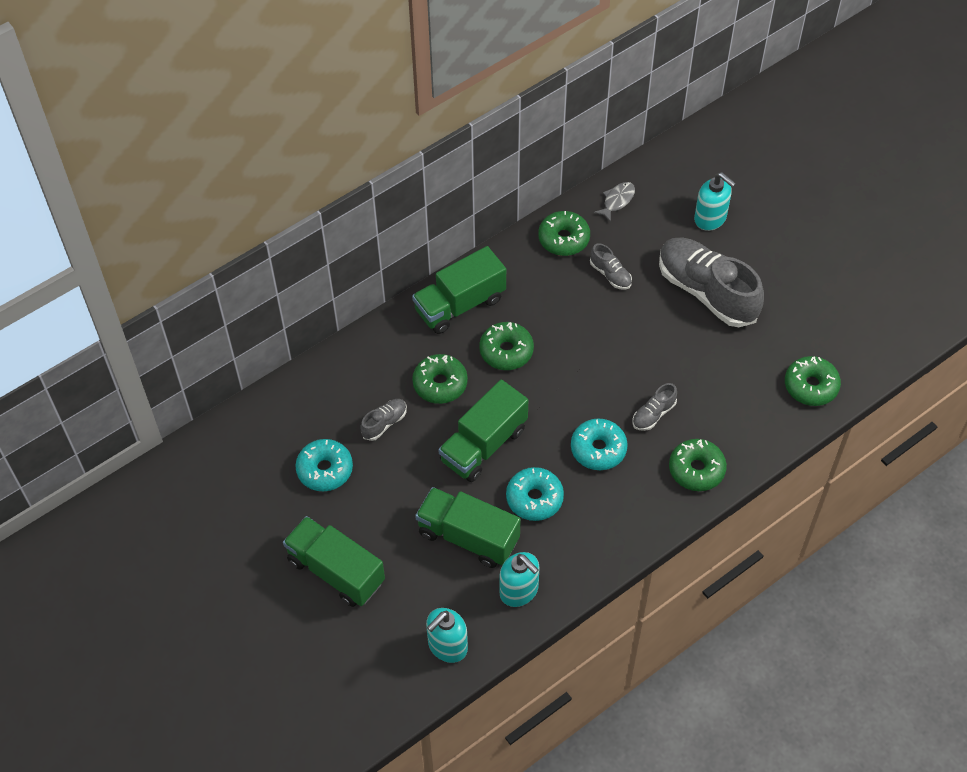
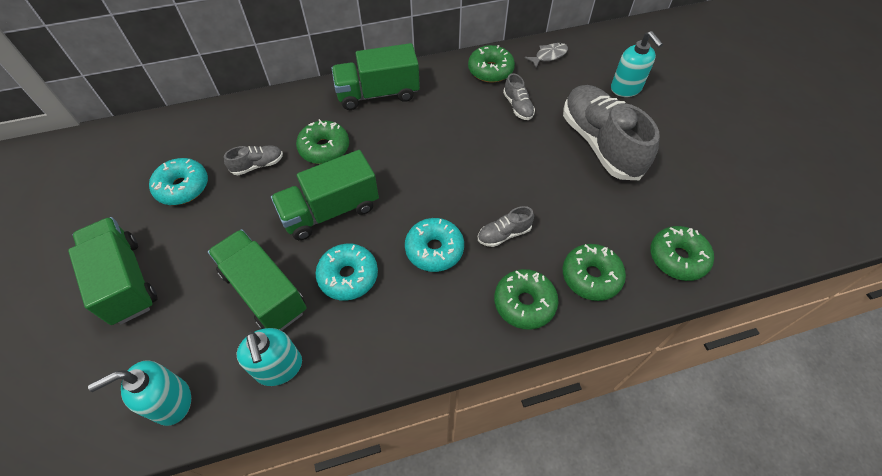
camera: 20 degrees right, 0 degrees up
(506, 351) = (396, 139): green donut -> green donut (591, 276)

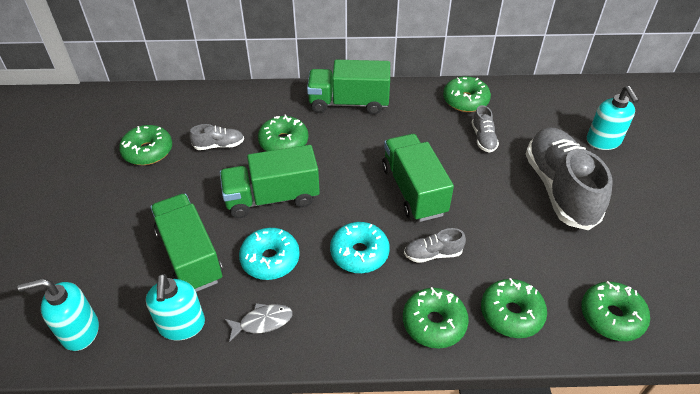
camera: 15 degrees right, 10 degrees down
(125, 281) = (75, 220): green truck -> green truck (413, 190)
(183, 187) = (148, 151): turquoise donut -> green donut
(549, 56) = (529, 97): grey fish -> grey fish (262, 322)

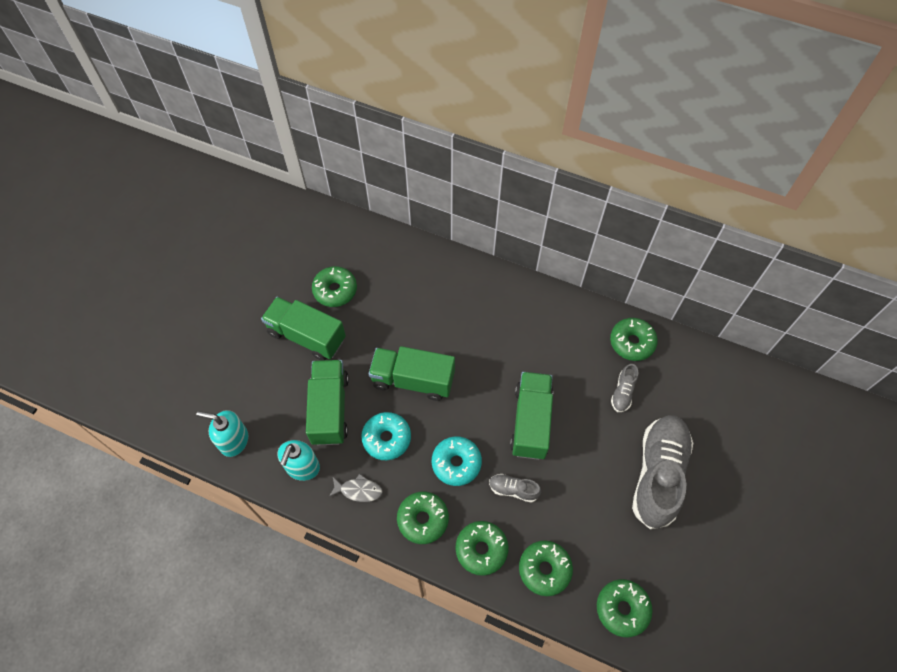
camera: 25 degrees right, 15 degrees up
(219, 145) = (393, 307): grey shoe -> none
(283, 142) = (447, 325): green donut -> green donut (423, 519)
(349, 103) = (523, 303): green truck -> green truck (307, 336)
(603, 141) = (733, 442): turquoise soap dispenser -> none

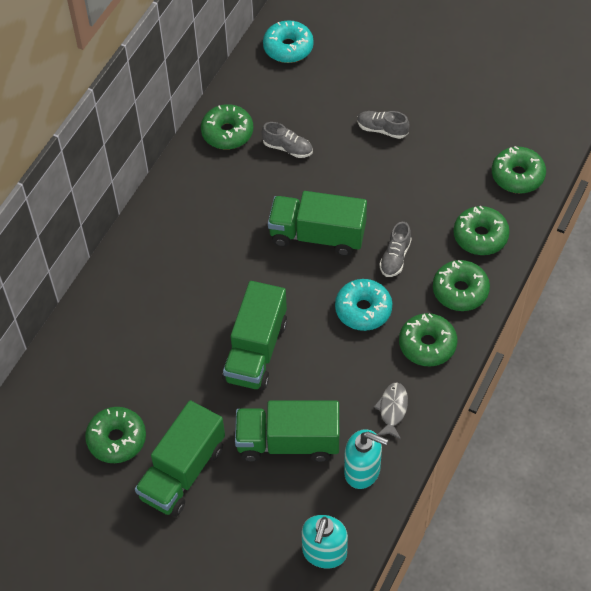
camera: 85 degrees left, 5 degrees down
(386, 438) = (330, 380): turquoise donut -> turquoise donut (288, 48)
(658, 474) = (382, 129): grey shoe -> grey shoe, size x0.44

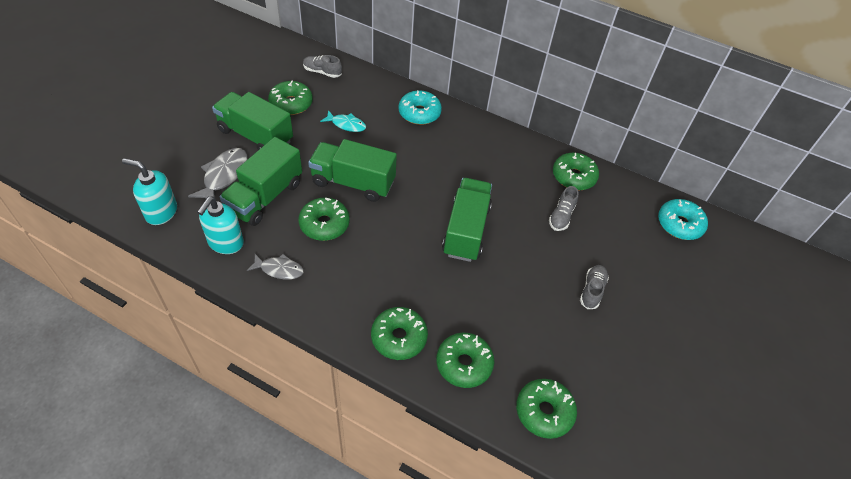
camera: 85 degrees right, 5 degrees down
(154, 368) = (346, 124): none -> turquoise fish
(257, 495) = (224, 176): none -> grey fish
(288, 442) = (265, 197): green truck -> green truck turned 150 degrees counterclockwise
(363, 310) = (385, 257): turquoise donut -> turquoise donut (419, 113)
(395, 257) = (440, 287): grey shoe -> grey shoe (322, 72)
(427, 345) = (341, 303): green donut -> green donut (324, 224)

